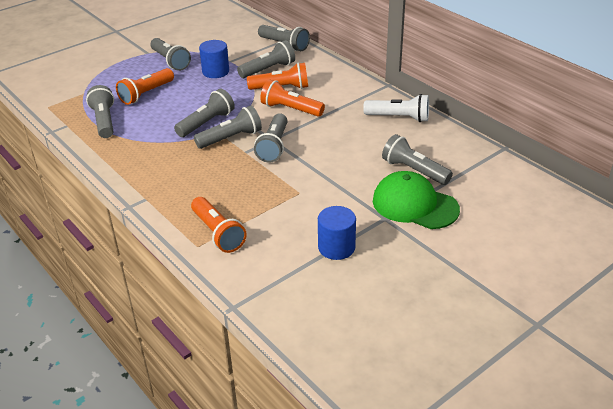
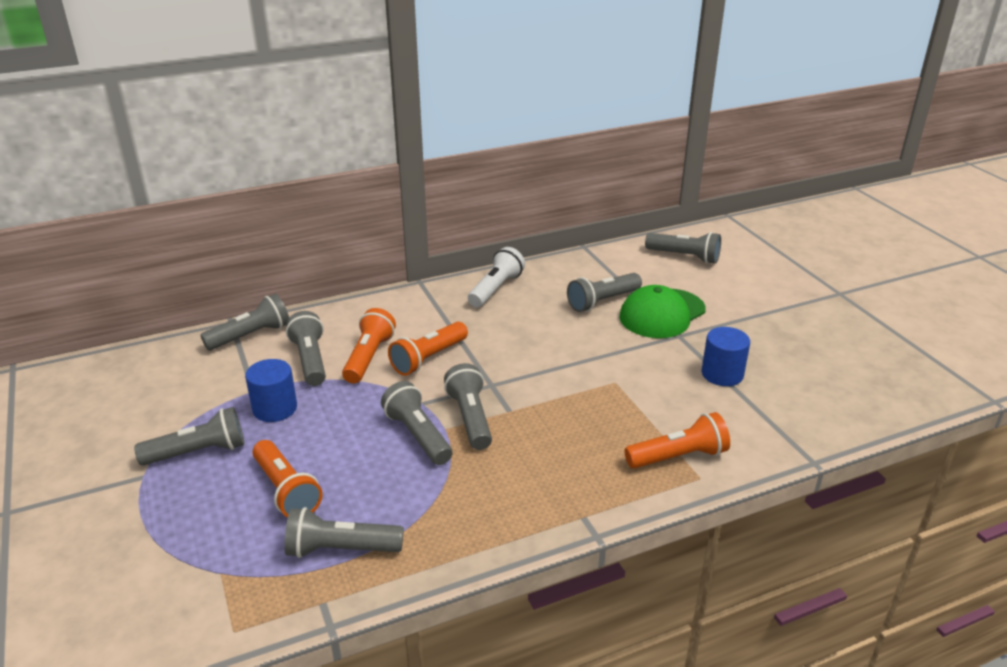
camera: 75 degrees left, 5 degrees down
(274, 146) = (509, 385): grey flashlight -> grey flashlight (684, 257)

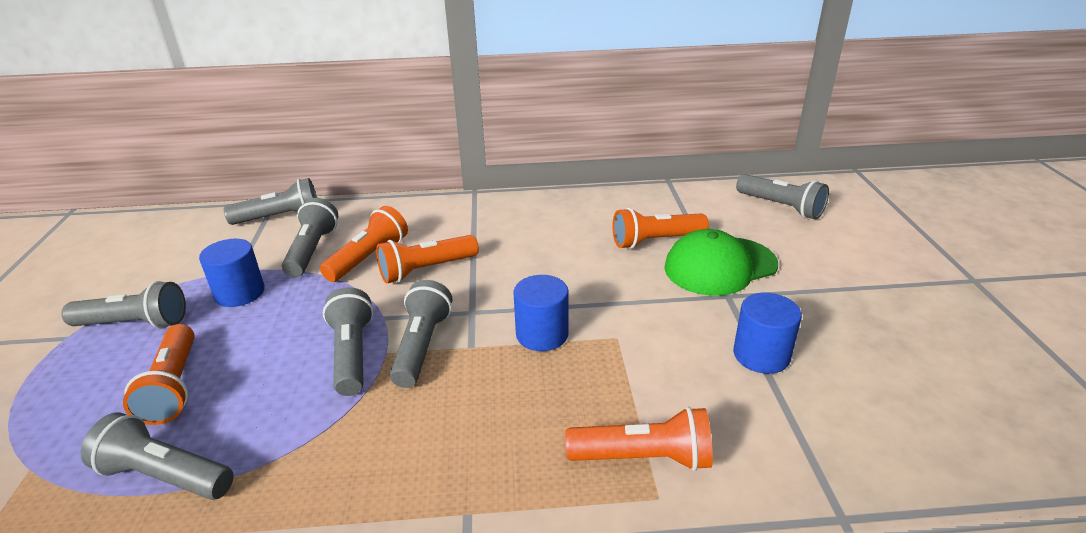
camera: 20 degrees right, 0 degrees up
(496, 289) = (546, 210): white flashlight -> none
(558, 391) = (542, 334): none -> blue cylinder
(602, 301) = (655, 241): grey flashlight -> orange flashlight

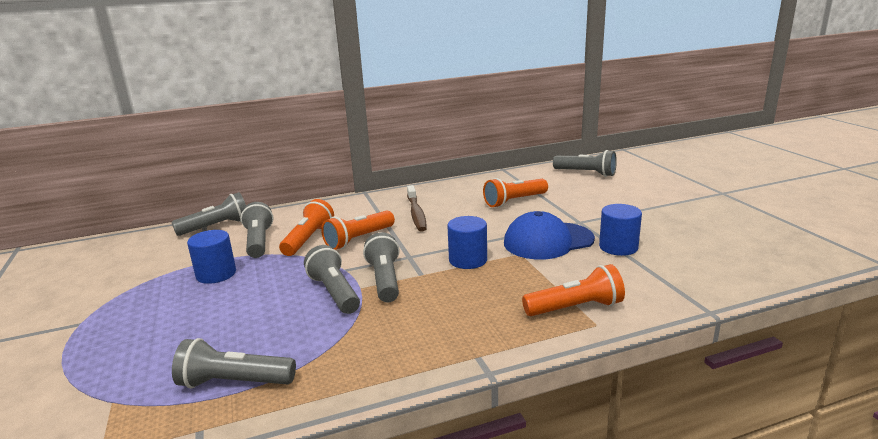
camera: 15 degrees left, 10 degrees down
(135, 323) = (137, 305): grey flashlight -> none
(174, 387) = (202, 334): orange flashlight -> none
(518, 239) = (416, 213): none -> brown toothbrush
(666, 323) = (548, 241): none -> blue cap
(720, 266) = (565, 208): green cap -> none

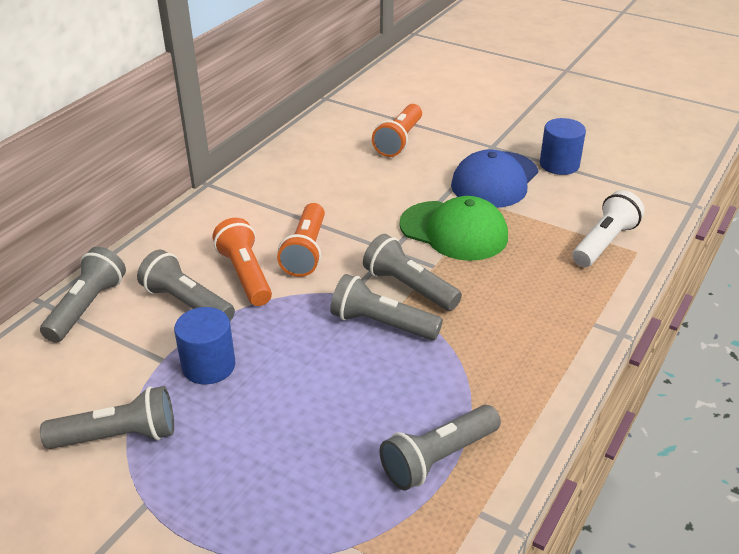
camera: 40 degrees left, 15 degrees up
(416, 213) = (318, 193): brown toothbrush -> none
(468, 260) = (454, 231): blue cylinder -> green cap
(575, 308) = (604, 242): orange flashlight -> white flashlight
(586, 173) = (421, 79): grey flashlight -> grey flashlight (118, 436)

